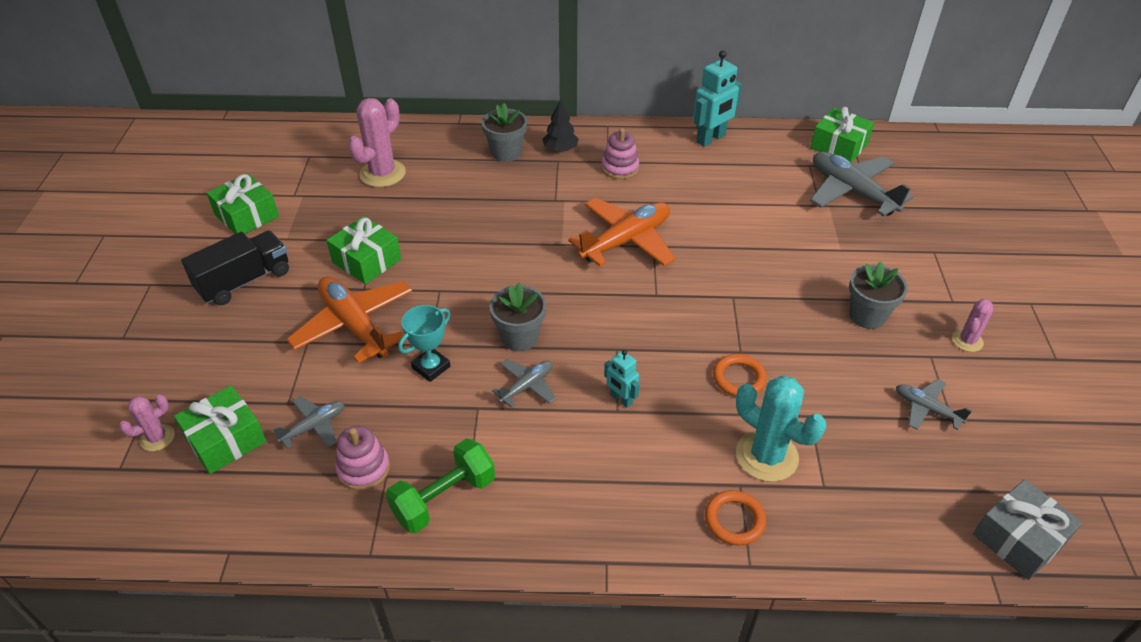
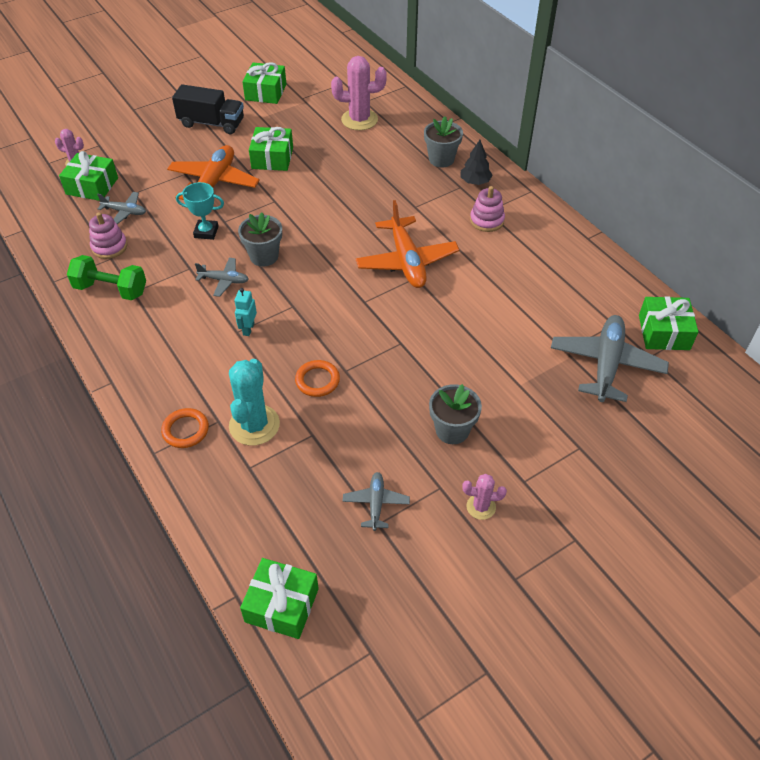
camera: 55 degrees right, 5 degrees up
(626, 241) = (406, 261): orange plane -> orange plane turned 60 degrees clockwise
(711, 139) = (581, 252): turquoise robot -> none
(1019, 538) = (282, 605): grey gift -> green gift

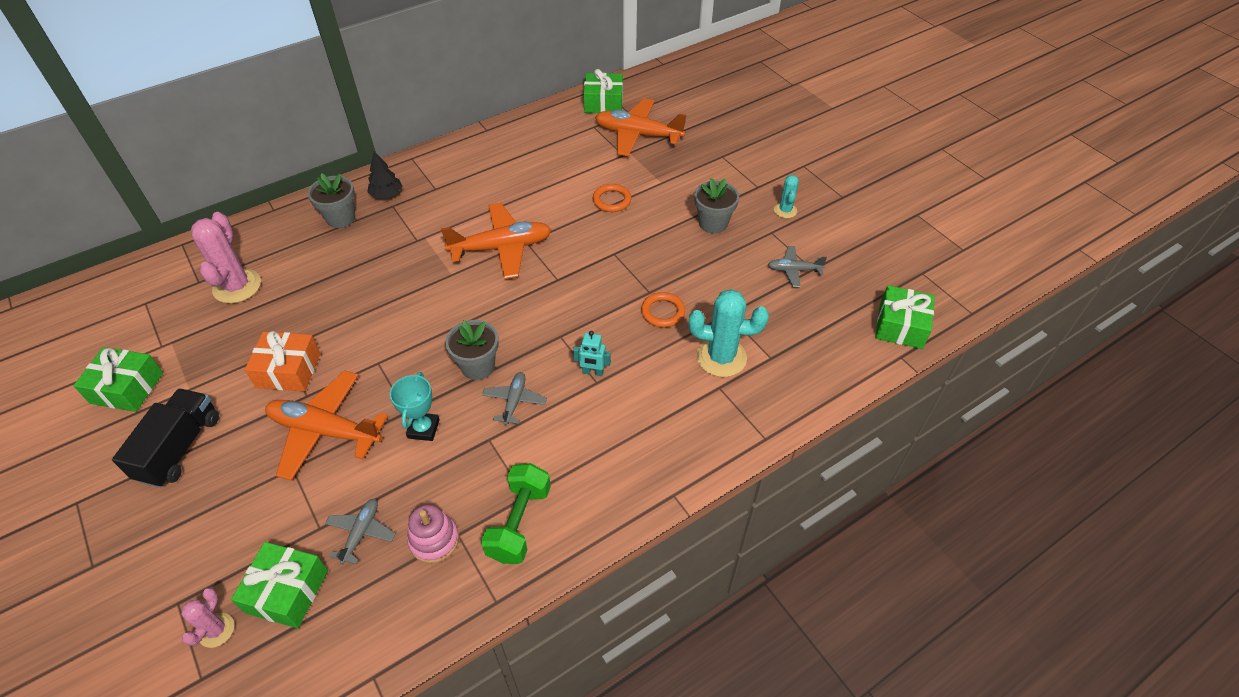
camera: 90 degrees left, 0 degrees up
(185, 430) = (733, 413): orange ring -> orange ring (612, 200)
(272, 158) = (288, 370): green gift -> orange gift
(481, 507) = (785, 210): pink cactus -> turquoise cactus
(486, 220) = (450, 190): pink stacking toy -> none
(606, 364) = (638, 135): grey plane -> orange plane

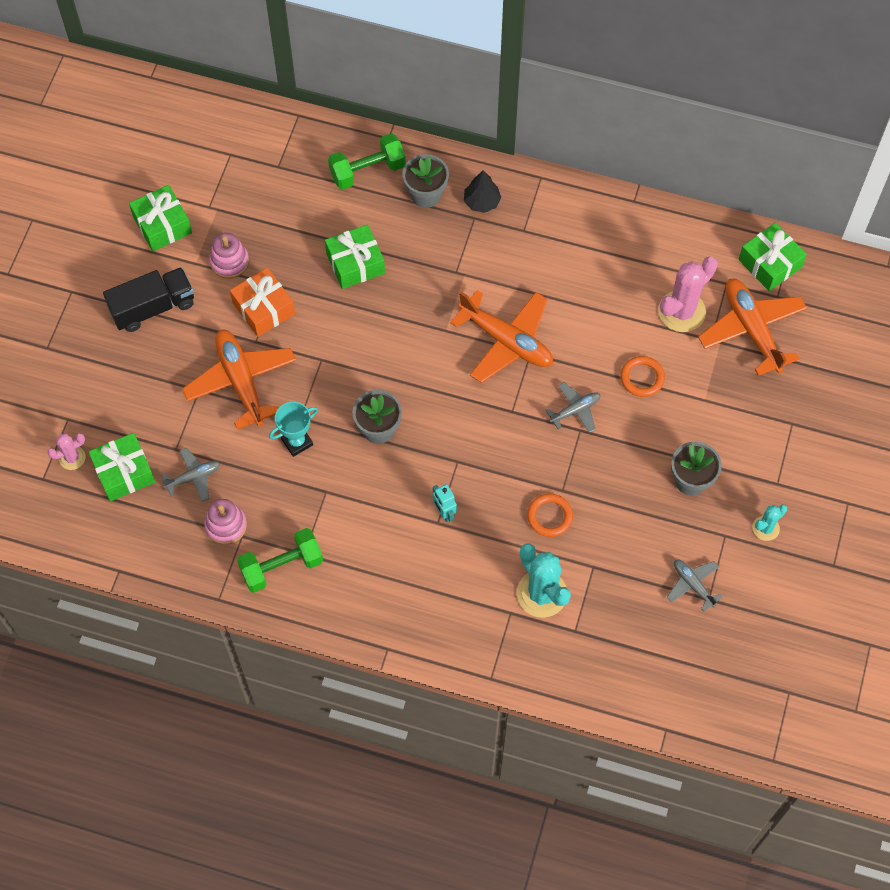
camera: 50 degrees right, 15 degrees up
(221, 365) = (229, 261): none -> pink stacking toy
(237, 286) = (298, 196): pink cactus -> pink cactus (681, 311)
(278, 236) = (367, 171): none -> green dumbbell
(514, 401) = (371, 481): grey plane -> grey plane (575, 410)
(900, 326) = (702, 710): green gift -> green gift (355, 263)

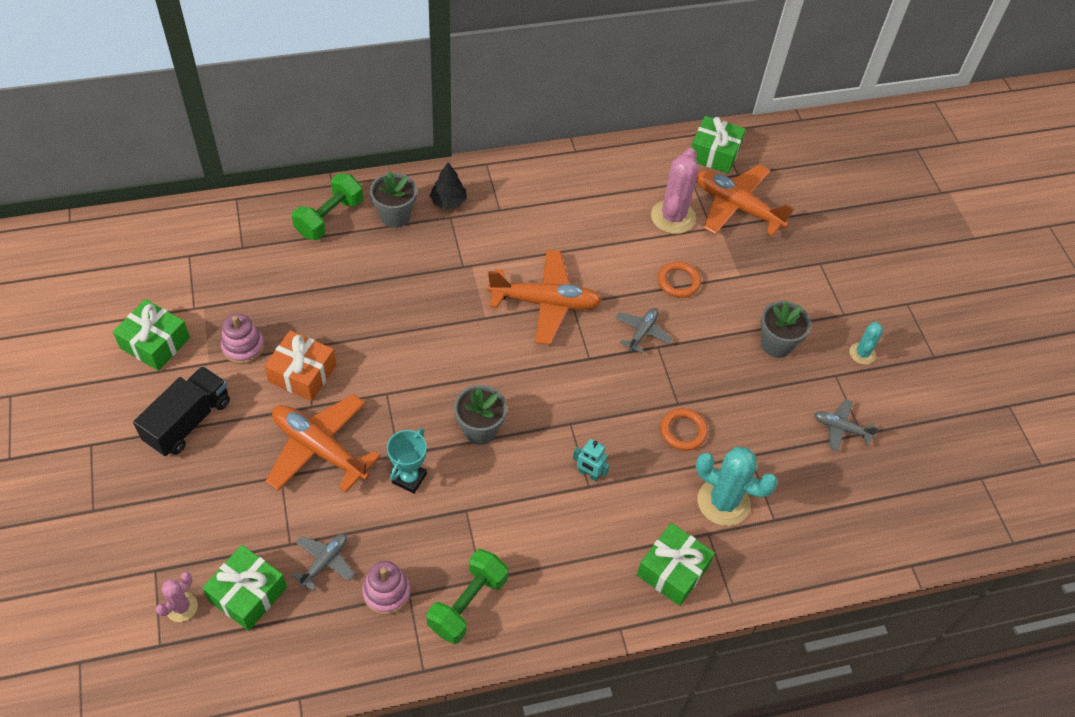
camera: 35 degrees left, 10 degrees down
(355, 263) = (367, 297): green gift -> green gift (673, 570)

